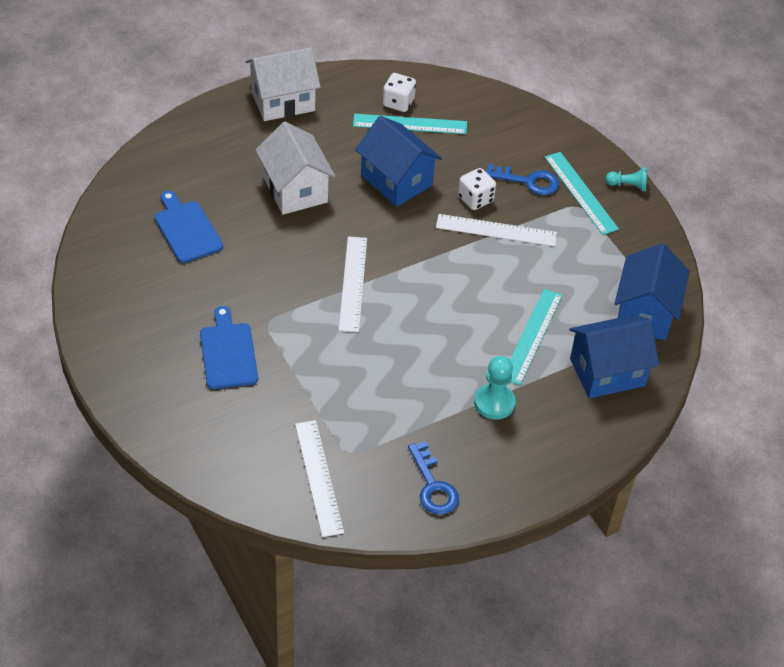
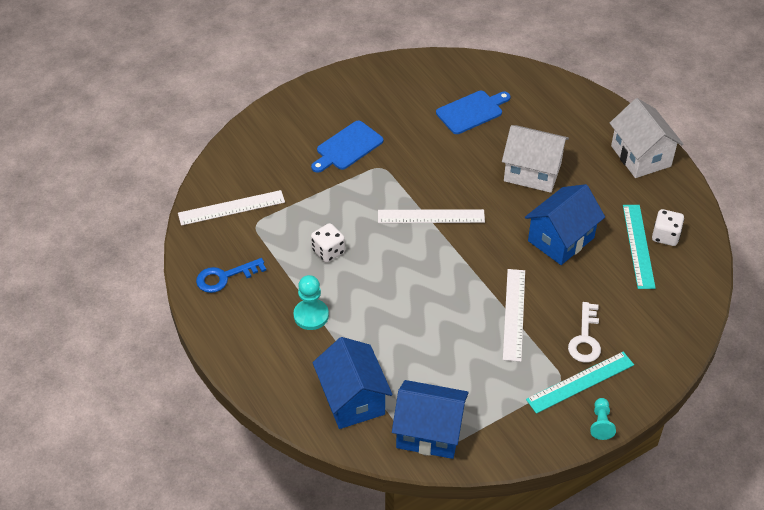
camera: 90 degrees right, 0 degrees up
(228, 353) = (347, 147): blue cutting board -> blue cutting board turned 150 degrees clockwise
(295, 189) = (532, 172): white house -> white house turned 45 degrees clockwise
(475, 199) = (551, 298): white dice -> white dice (328, 251)
(528, 181) = (585, 339): blue key -> white key
(532, 336) = (388, 342): turquoise ruler -> none

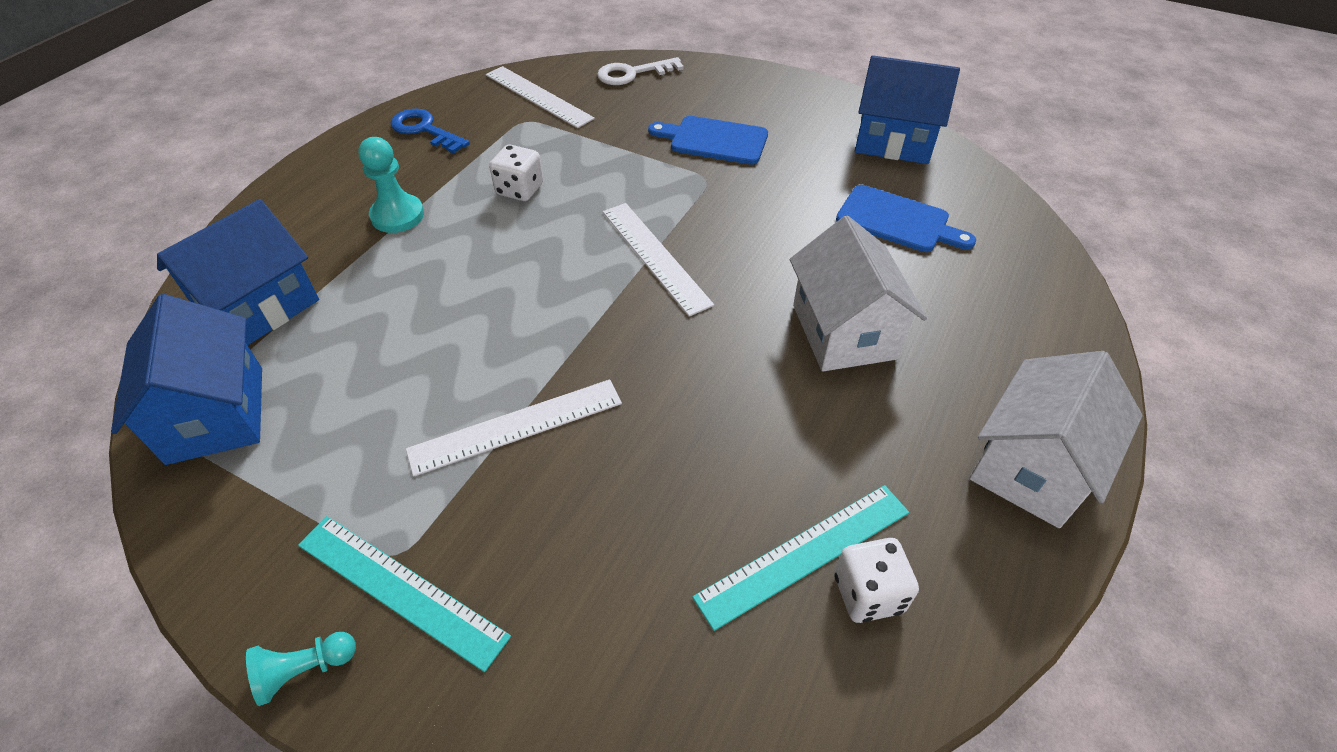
camera: 60 degrees right, 0 degrees up
(561, 239) = (728, 425): blue house -> blue house (894, 141)
(585, 339) = (513, 555): white key -> white key (632, 74)

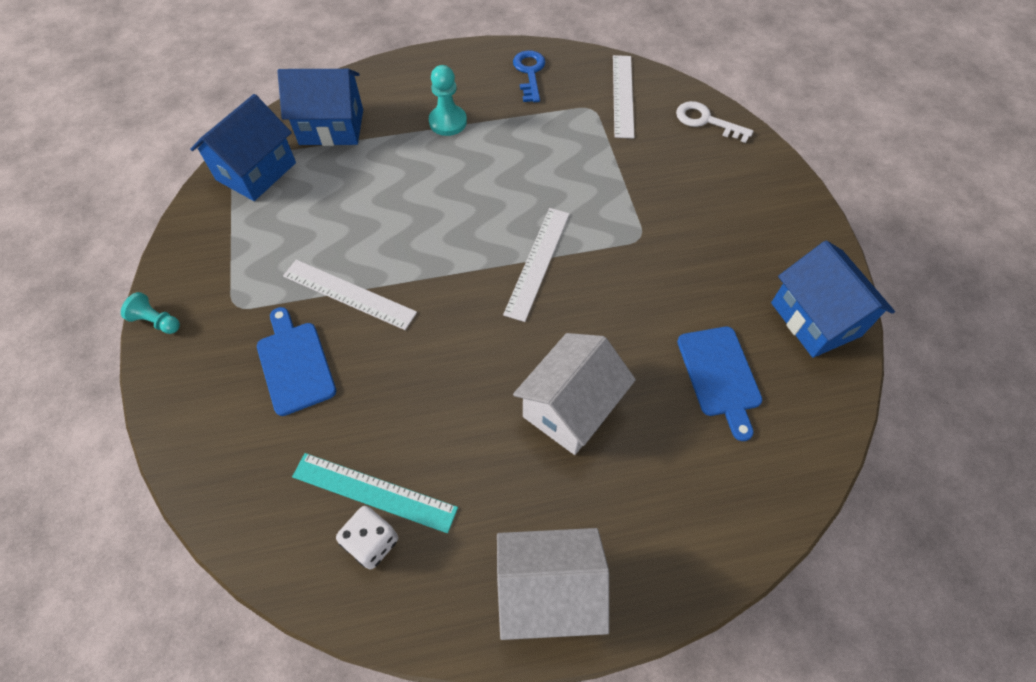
camera: 50 degrees right, 10 degrees up
(400, 589) = (219, 323): turquoise ruler -> none
(519, 190) = (526, 155): white dice -> none
(714, 140) = (687, 214): blue cutting board -> blue cutting board (295, 364)

